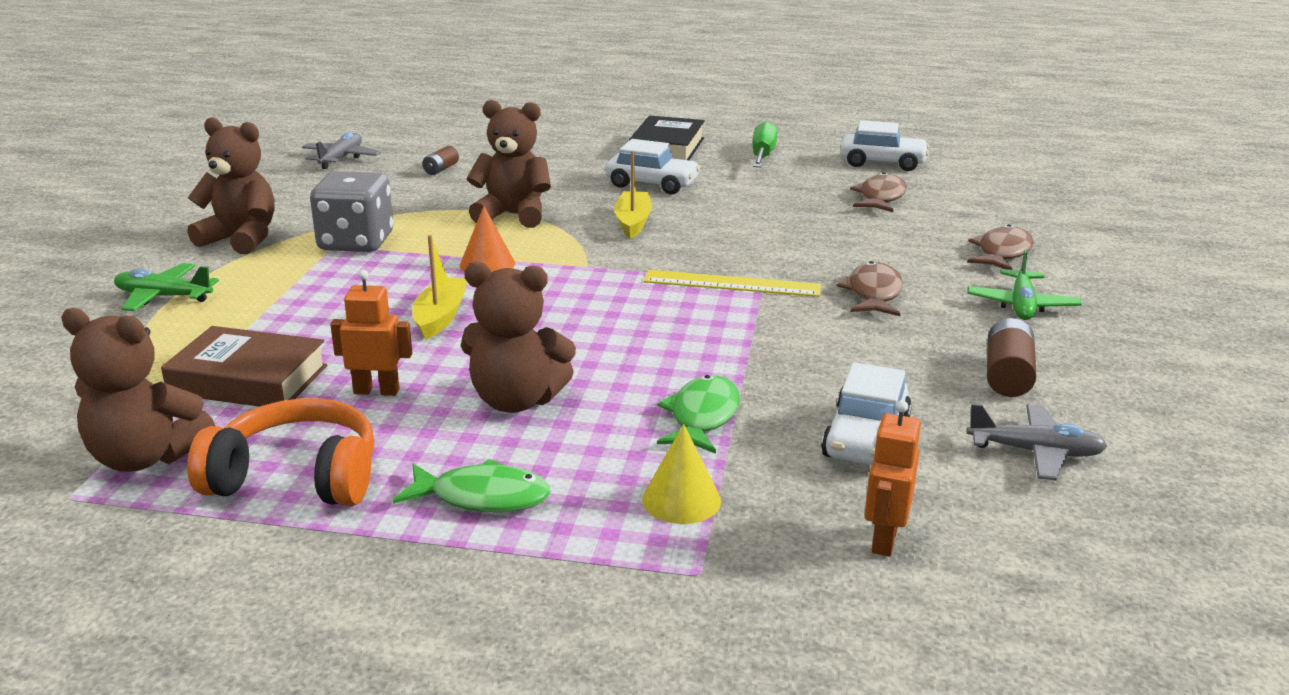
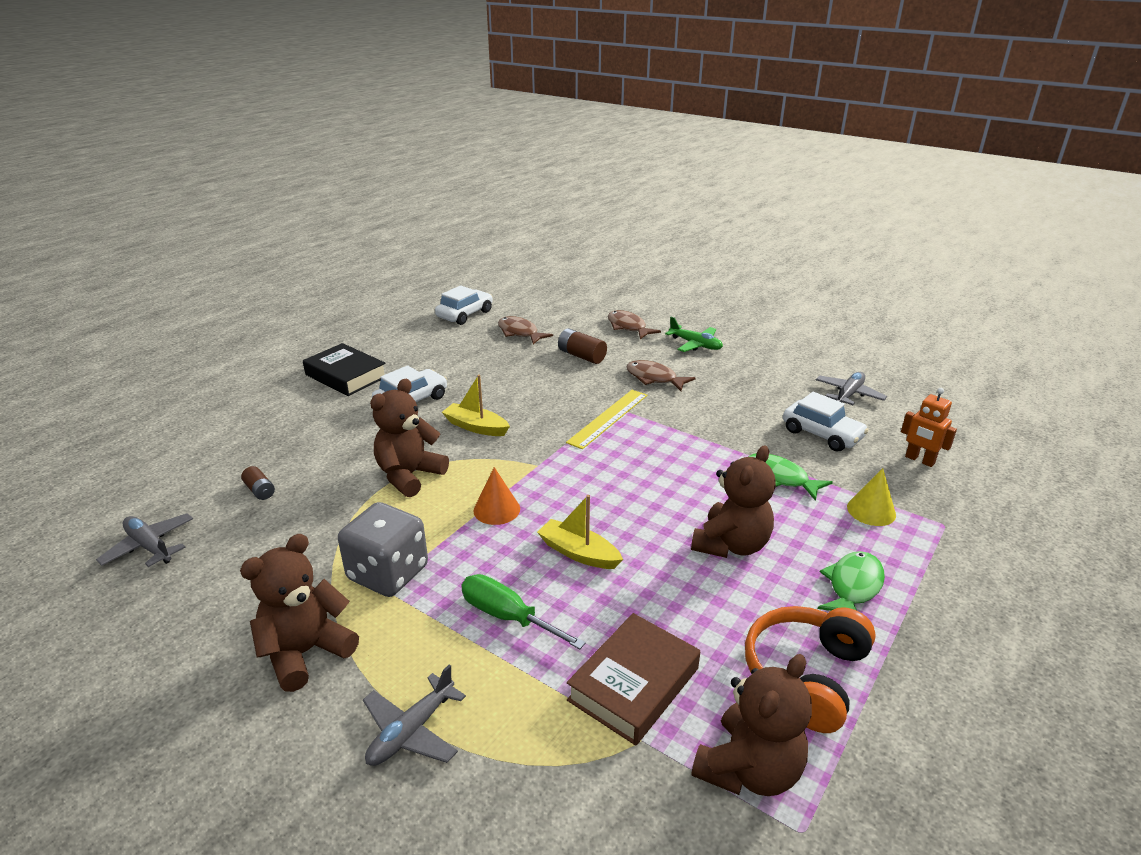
camera: 65 degrees left, 5 degrees up
(163, 297) = (411, 731): green plane -> grey plane
(376, 391) = (687, 610): orange robot -> none
(762, 155) = (405, 346): green screwdriver -> green screwdriver (507, 616)
(1007, 376) = (771, 375): brown battery -> brown battery (581, 356)

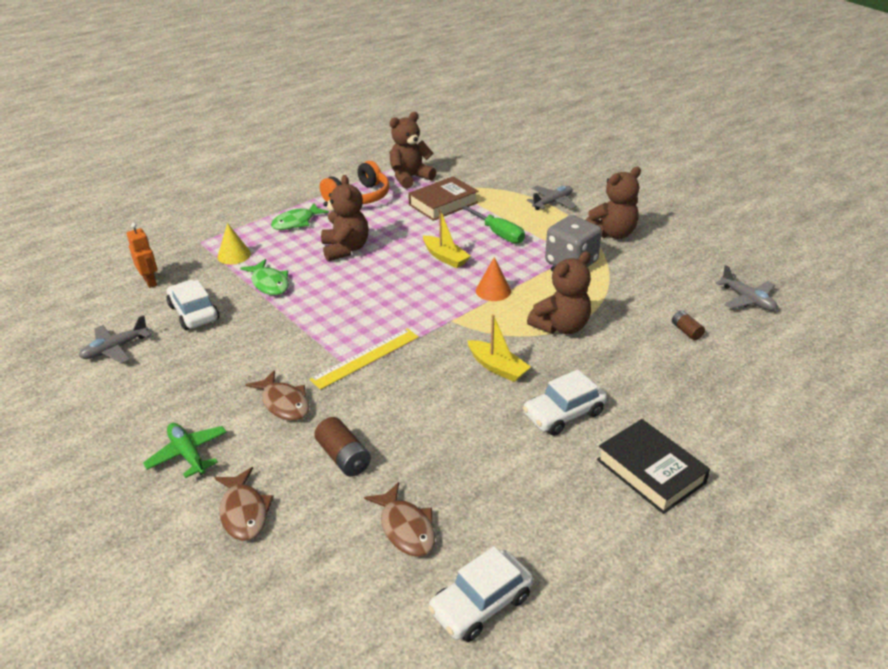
camera: 165 degrees left, 5 degrees up
(731, 545) = (345, 249): brown teddy bear -> brown teddy bear turned 120 degrees clockwise

